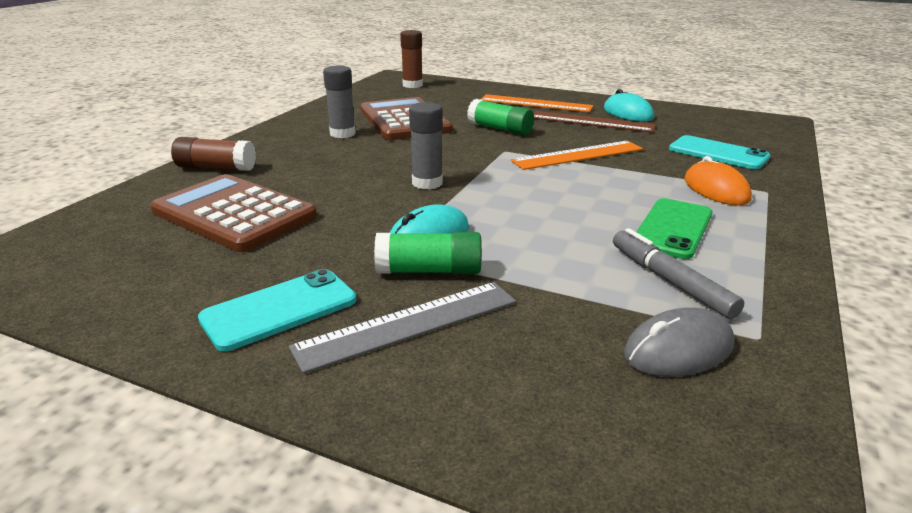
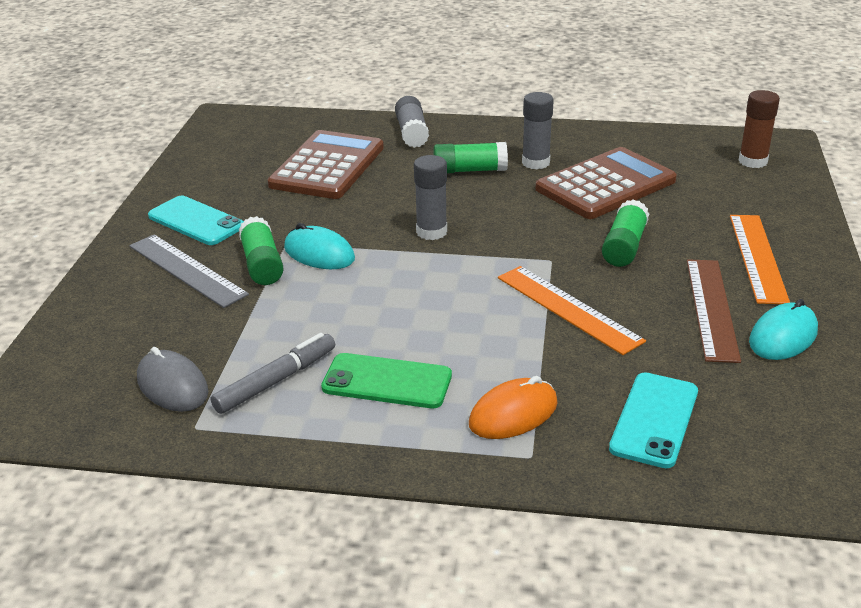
camera: 75 degrees right, 5 degrees up
(216, 168) = (412, 133): brown glue stick -> grey glue stick
(327, 156) = (470, 170): none -> green glue stick

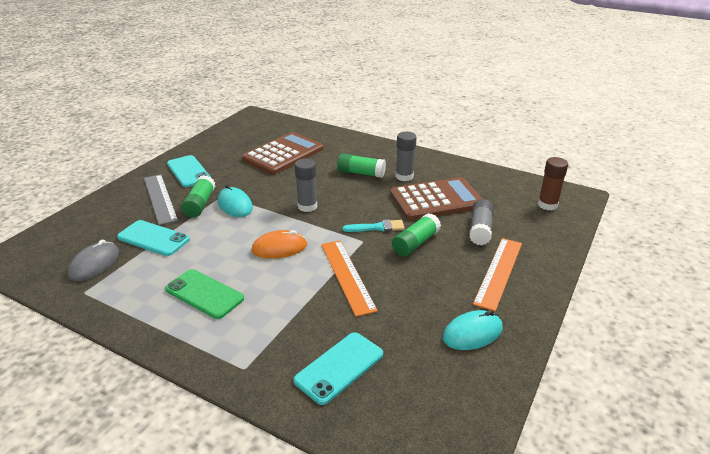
camera: 20 degrees right, 0 degrees up
(172, 386) = (94, 264): grey mouse -> grey mouse turned 45 degrees clockwise
(233, 328) = (153, 238): none -> turquoise phone
(276, 381) = (147, 276): grey marker -> none
(412, 133) = (346, 143): grey glue stick -> grey glue stick (480, 230)
(513, 414) = (257, 336): orange mouse -> orange mouse (279, 248)
(556, 238) = (377, 227): none -> turquoise brush
(711, 308) = (439, 300): brown ruler -> none

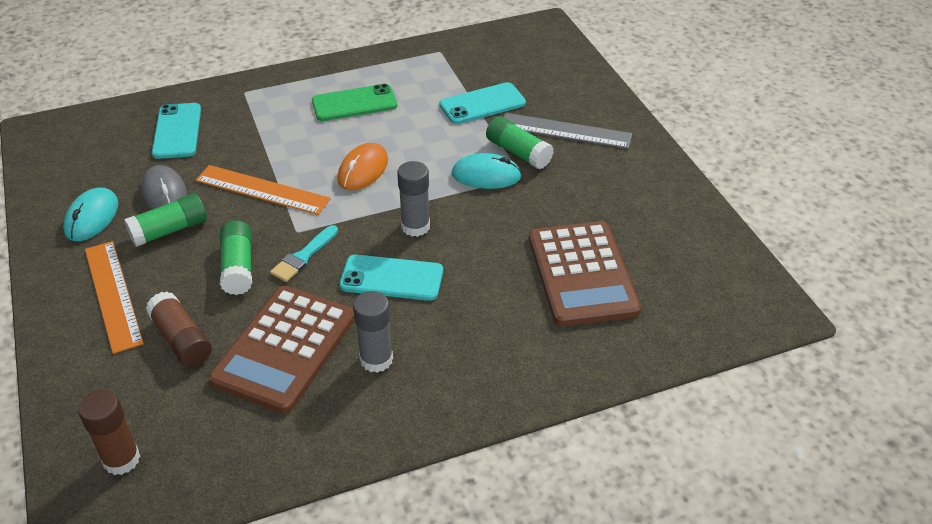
camera: 130 degrees right, 10 degrees up
(94, 264) = (477, 64): grey mouse -> grey mouse (164, 193)
(188, 171) = (616, 172): turquoise phone -> turquoise phone (391, 278)
(361, 173) = (438, 320): green glue stick -> green glue stick (169, 230)
(480, 230) = (181, 339): grey glue stick -> brown glue stick

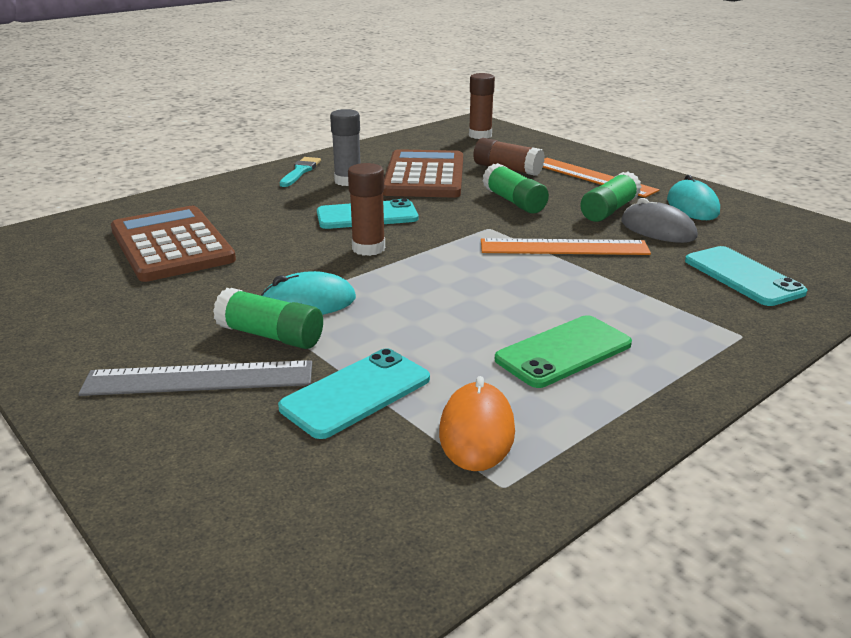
camera: 160 degrees right, 15 degrees down
(303, 256) = (463, 215): turquoise brush -> turquoise brush (300, 171)
(363, 170) = (470, 281): orange mouse -> orange mouse (477, 431)
(415, 226) = (368, 248): grey glue stick -> brown glue stick

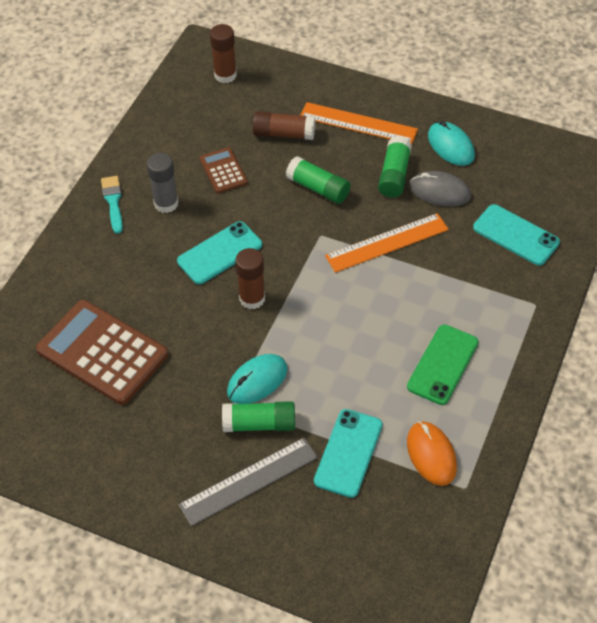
camera: 25 degrees left, 25 degrees up
(424, 176) = (223, 171): brown calculator -> brown calculator, size x0.50

